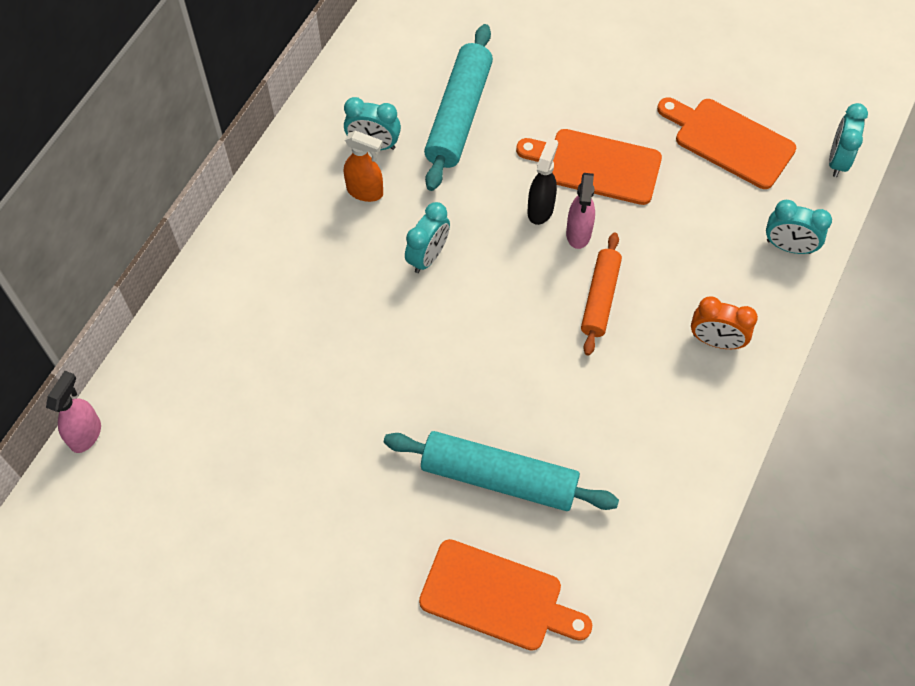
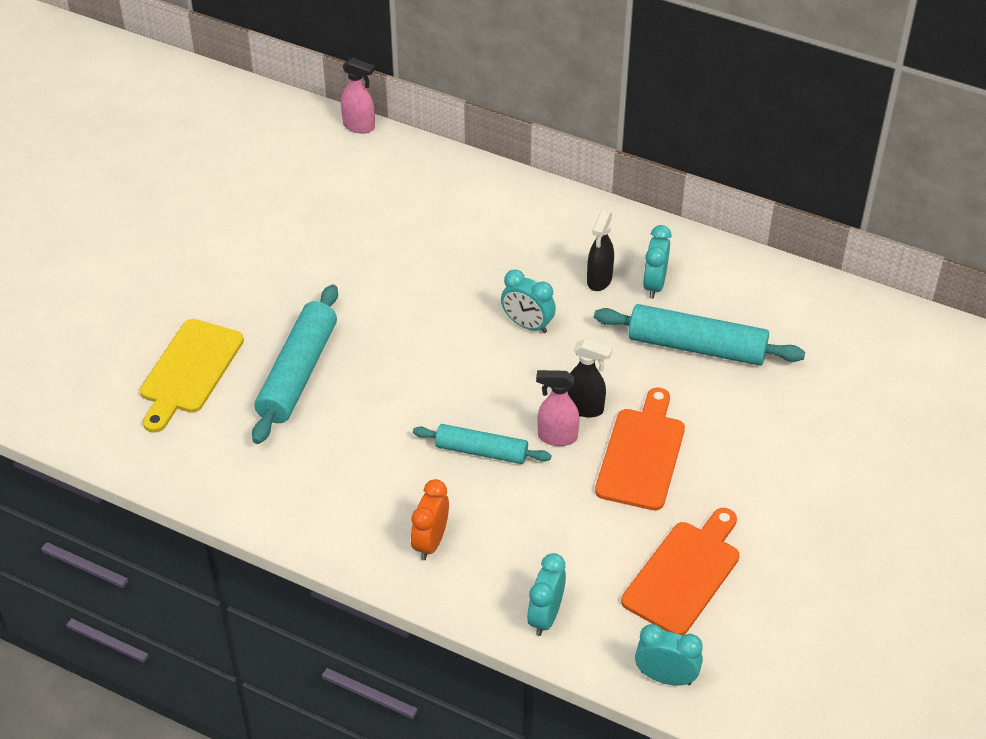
camera: 90 degrees right, 15 degrees down
(365, 191) = (599, 280): orange spray bottle -> black spray bottle
(497, 597) = (189, 371): orange cutting board -> yellow cutting board
(600, 298) = (481, 451): orange rolling pin -> turquoise rolling pin

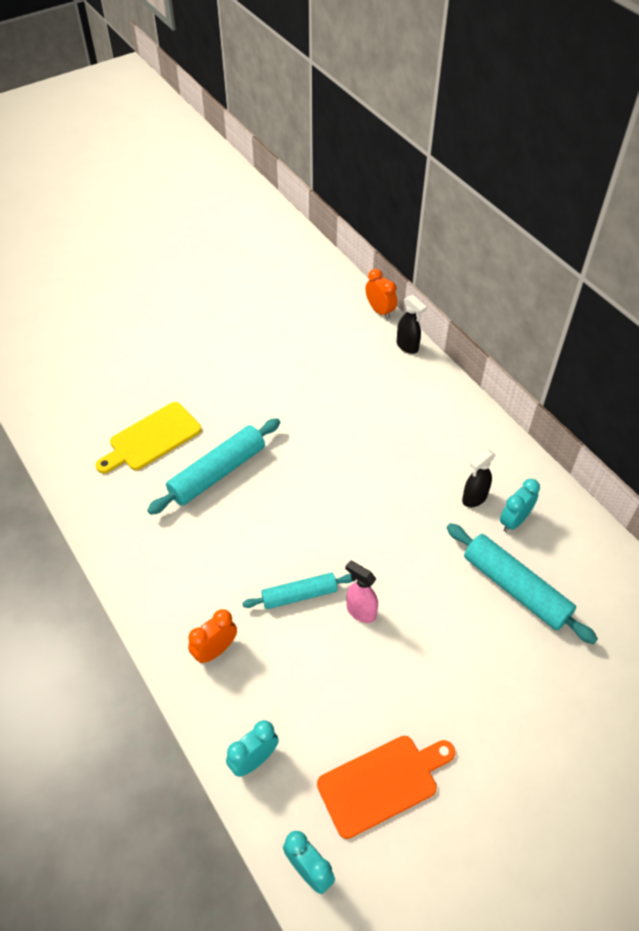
camera: 30 degrees right, 5 degrees up
(359, 126) = (380, 311): pink spray bottle -> orange clock
(481, 451) = (299, 595): turquoise rolling pin -> turquoise rolling pin turned 60 degrees counterclockwise
(527, 325) = (398, 510): turquoise clock -> none
(585, 408) = (397, 598): black spray bottle -> black spray bottle (407, 346)
(642, 454) = (415, 659): orange cutting board -> none

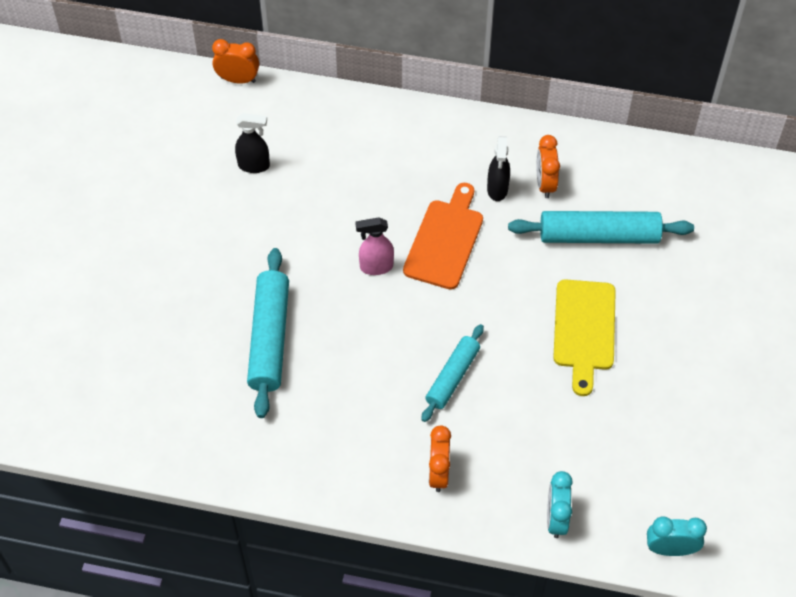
camera: 45 degrees left, 5 degrees up
(151, 438) = (173, 358): yellow cutting board -> yellow cutting board (584, 330)
(361, 611) = (511, 349): pink spray bottle -> pink spray bottle (376, 267)
(382, 783) = (655, 451): orange cutting board -> orange cutting board (445, 240)
(407, 346) = (301, 96): black spray bottle -> black spray bottle (254, 165)
(514, 521) = (545, 184): turquoise clock -> orange clock

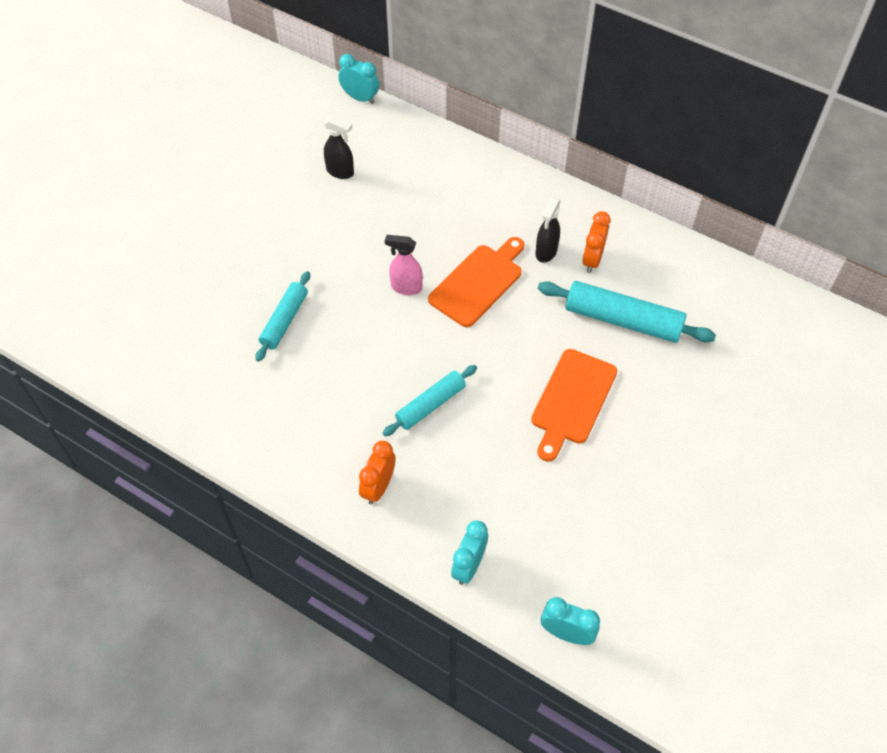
camera: 20 degrees right, 0 degrees up
(238, 79) = (360, 98): orange clock -> turquoise clock
(270, 338) = (284, 320): turquoise rolling pin -> turquoise rolling pin, size x0.63
(584, 330) = (572, 400): yellow cutting board -> orange cutting board

